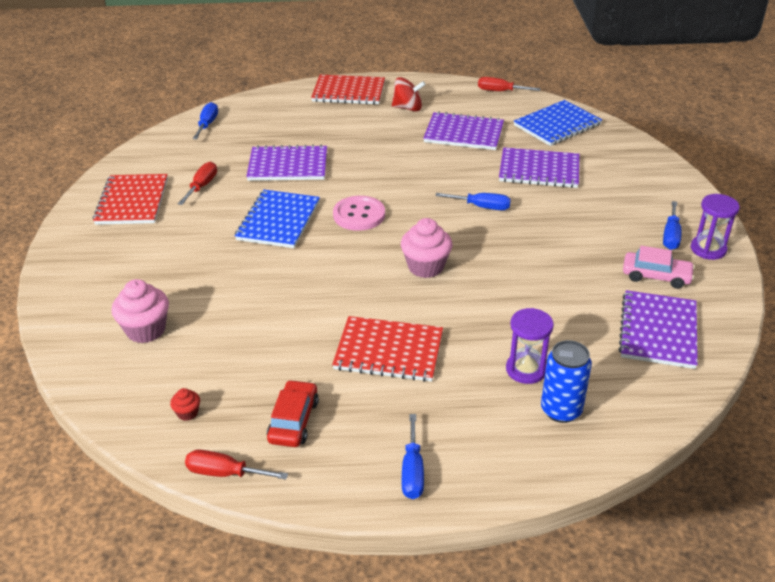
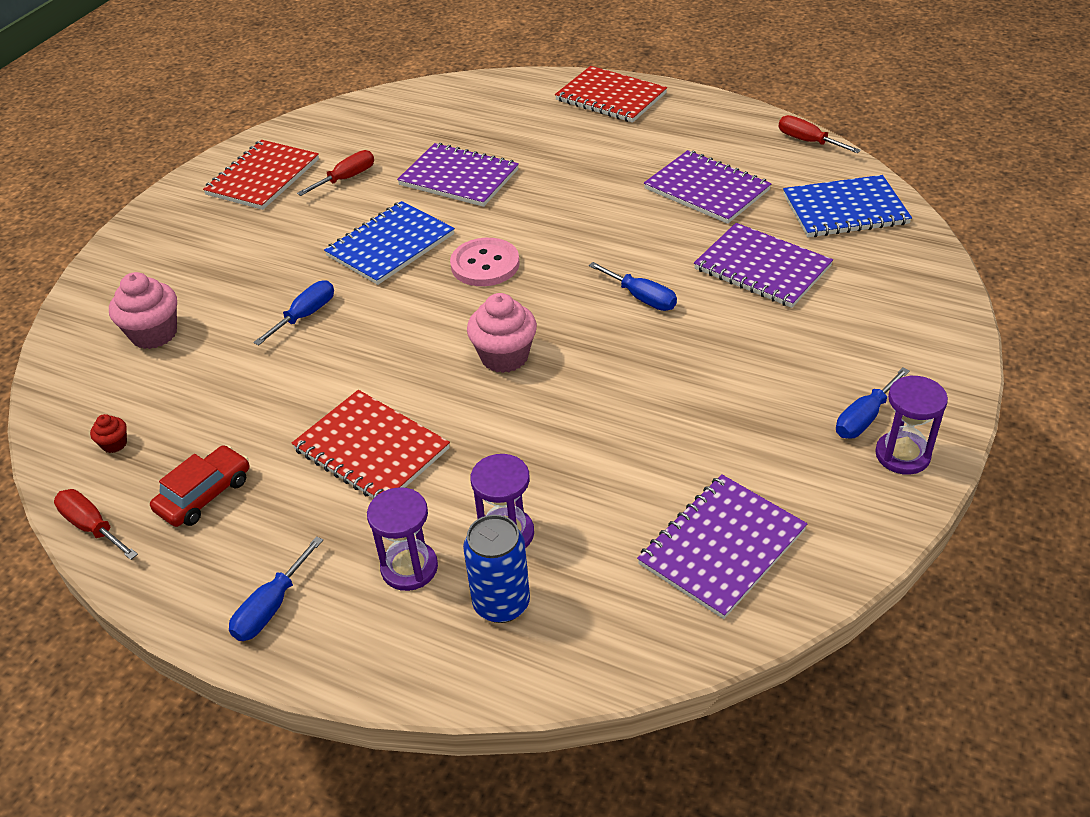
camera: 30 degrees right, 5 degrees up
(207, 124) = (415, 102): blue screwdriver -> blue screwdriver (305, 315)
(408, 108) = (665, 136): red spinning top -> none
(483, 412) = (409, 568): none -> purple hourglass
(656, 276) = (790, 468): pink car -> none

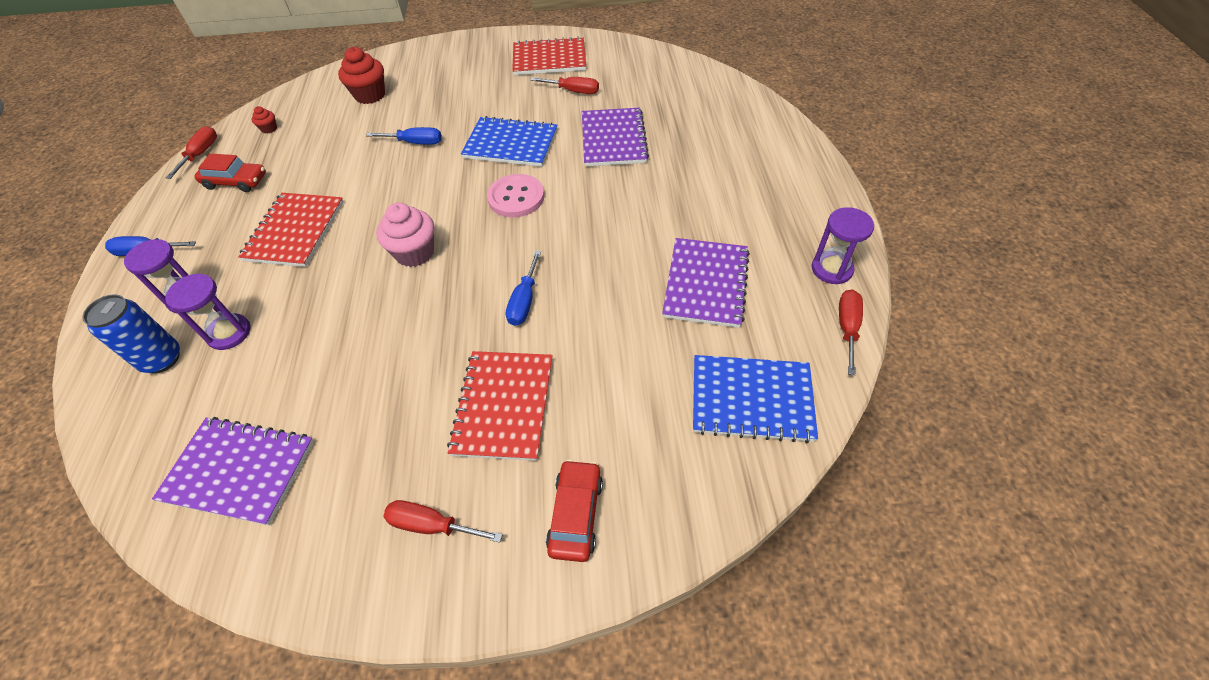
camera: 60 degrees right, 10 degrees up
(154, 334) = (370, 95): pink cupcake -> red cupcake
(610, 97) = (795, 169): red notebook -> red notebook (503, 406)
(762, 268) = (613, 367): purple notebook -> none
(845, 209) = (751, 399): blue notebook -> blue notebook turned 45 degrees counterclockwise
(864, 418) = (432, 525): blue screwdriver -> red screwdriver
(899, 331) = (576, 514): none -> red car
(902, 455) = (390, 577): purple hourglass -> purple hourglass (831, 269)

